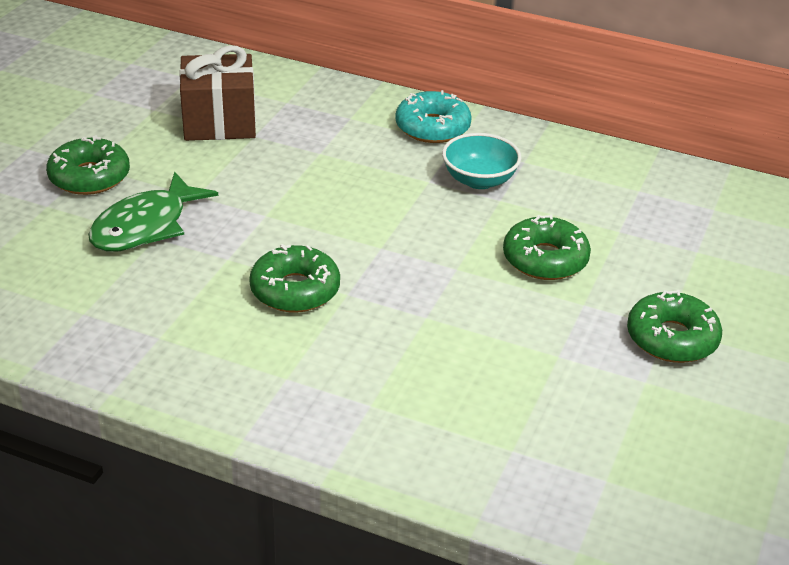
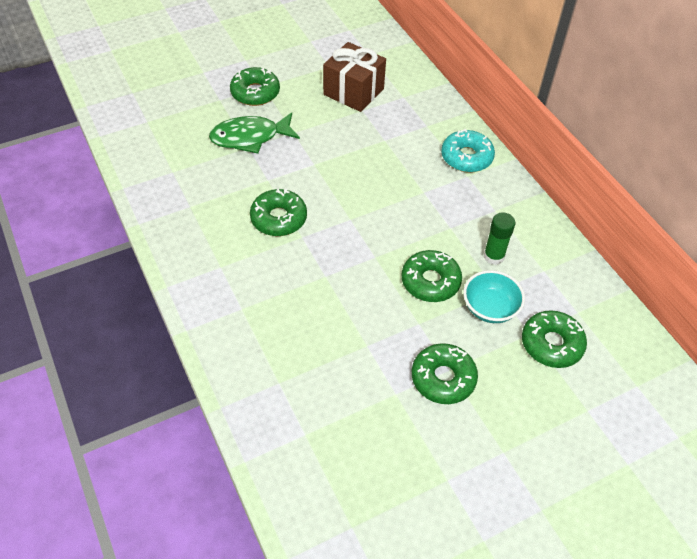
camera: 40 degrees right, 15 degrees up
(479, 180) = (453, 208): turquoise bowl -> turquoise bowl (490, 308)
(577, 203) = (493, 256): none -> green glue stick
(727, 249) = (551, 344): none -> green donut

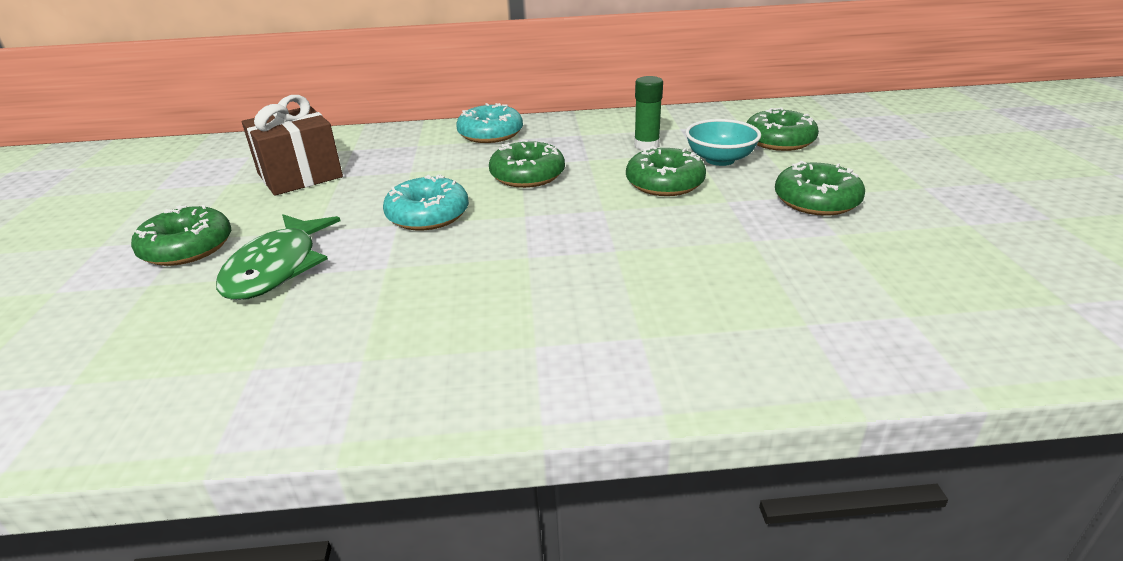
camera: 65 degrees left, 20 degrees down
(279, 218) = (476, 270): green donut -> green donut (527, 175)
(330, 173) = (428, 215): none -> turquoise donut

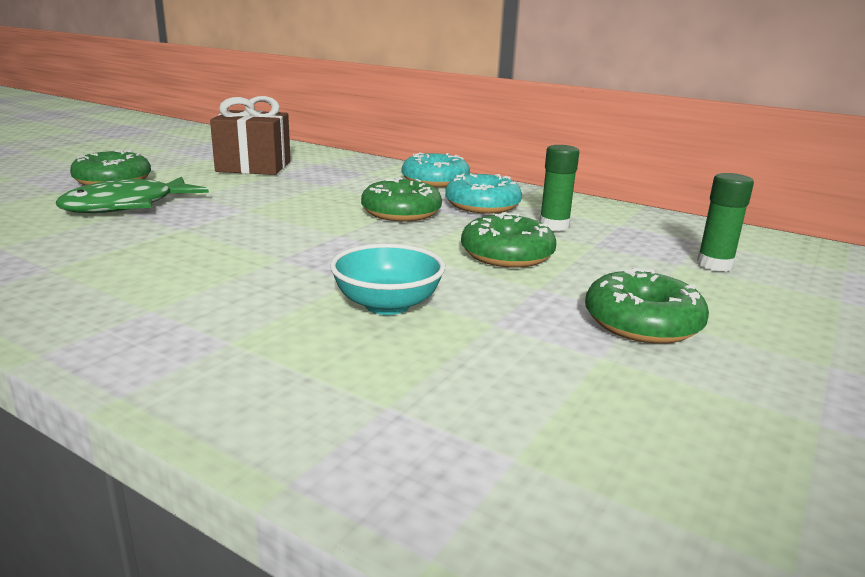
camera: 35 degrees right, 10 degrees down
(428, 215) = (275, 211): turquoise donut -> turquoise donut (482, 205)
(720, 159) = (606, 257): turquoise bowl -> turquoise bowl (387, 305)
(779, 141) = (714, 265): green donut -> green glue stick

